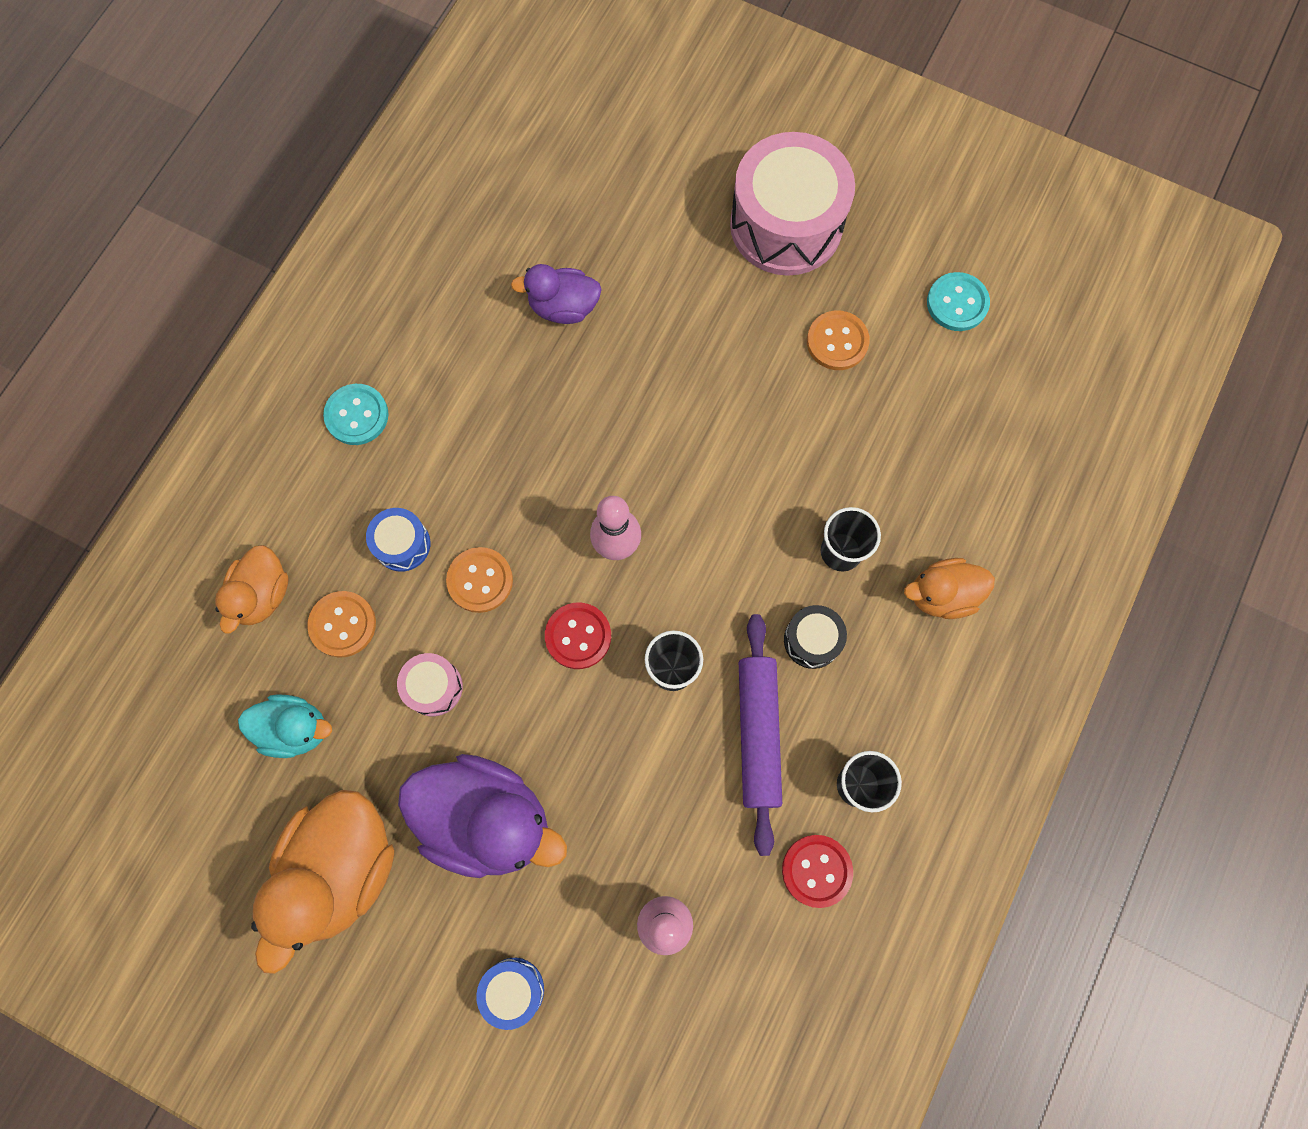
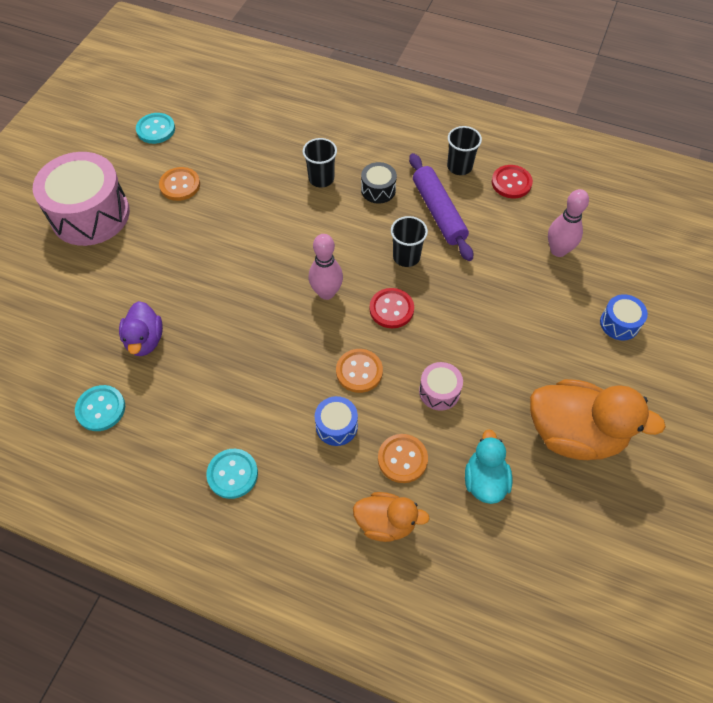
camera: 95 degrees left, 15 degrees down
(469, 262) = (101, 409): none -> turquoise button
(487, 819) = (520, 349): purple duck -> none
(758, 734) = (439, 212): purple rolling pin -> purple rolling pin turned 75 degrees clockwise
(942, 595) = (343, 133): orange duck -> none

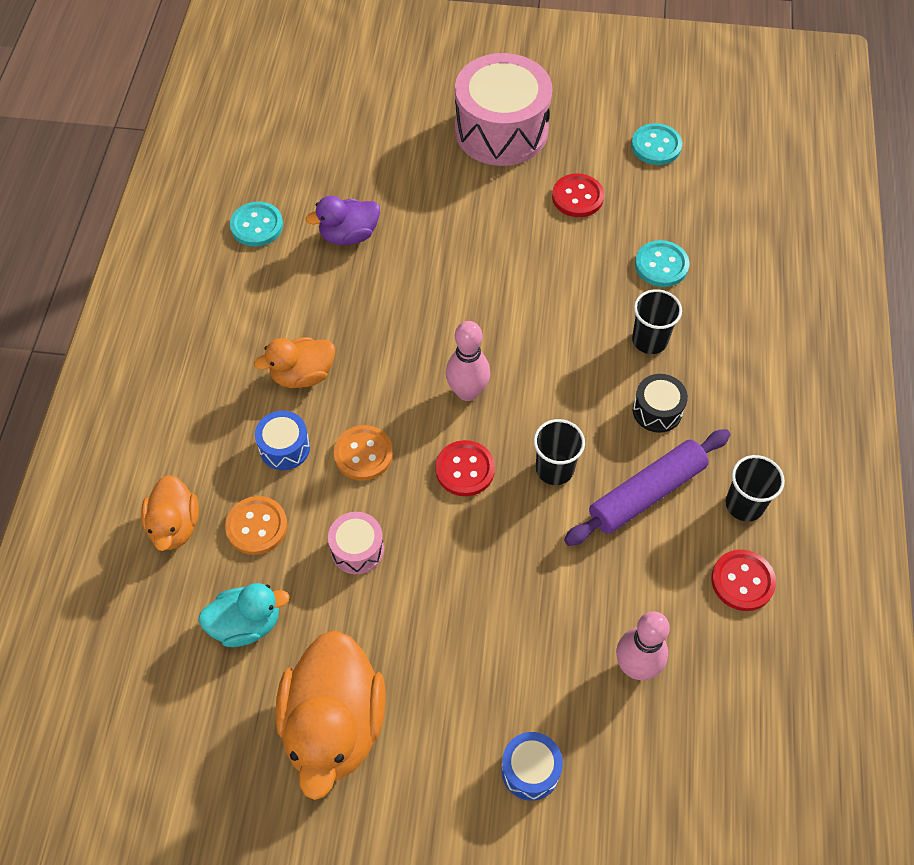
camera: 75 degrees right, 0 degrees up
(180, 185) = (577, 197): orange button -> red button
(232, 474) = (206, 363): turquoise button -> turquoise button (661, 265)
(272, 400) = (302, 375): none -> orange duck

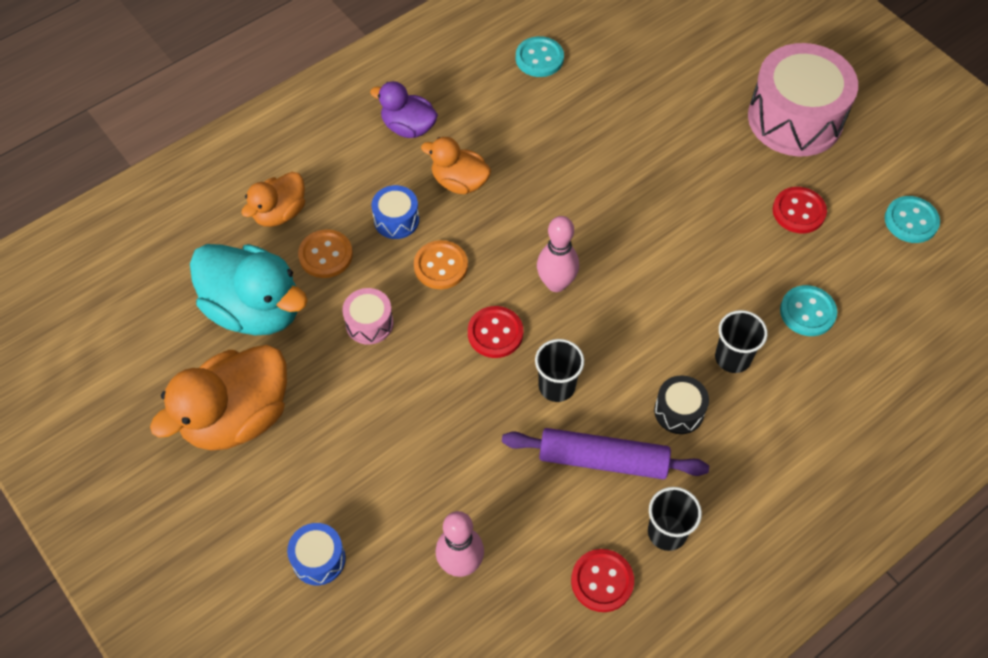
camera: 45 degrees right, 0 degrees up
(246, 624) = (255, 309): turquoise duck -> turquoise duck, size x1.75
(349, 235) = (595, 112): purple duck -> purple duck (408, 127)

